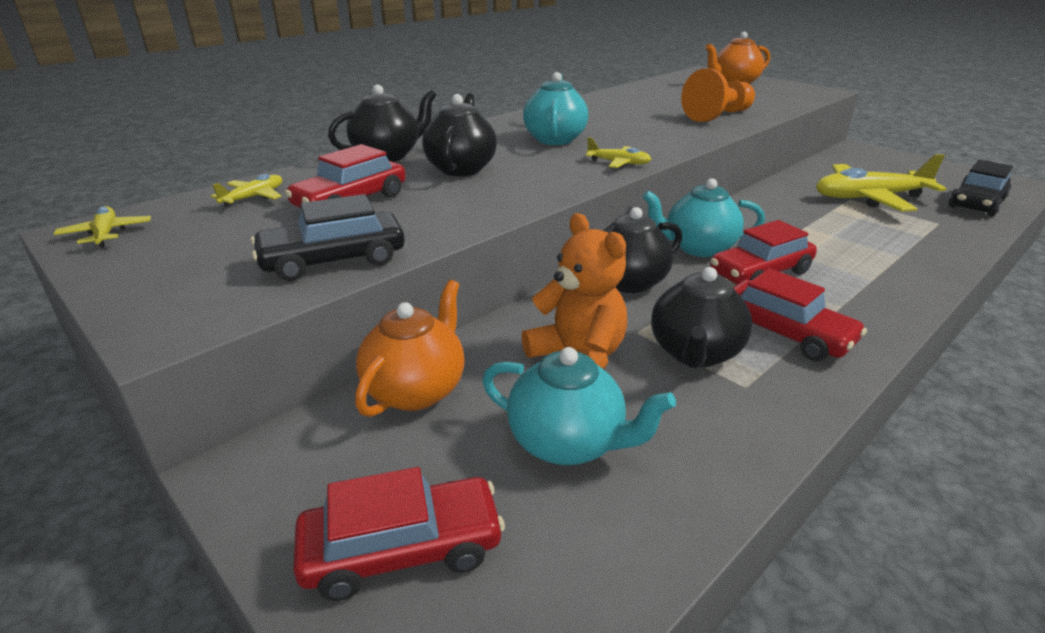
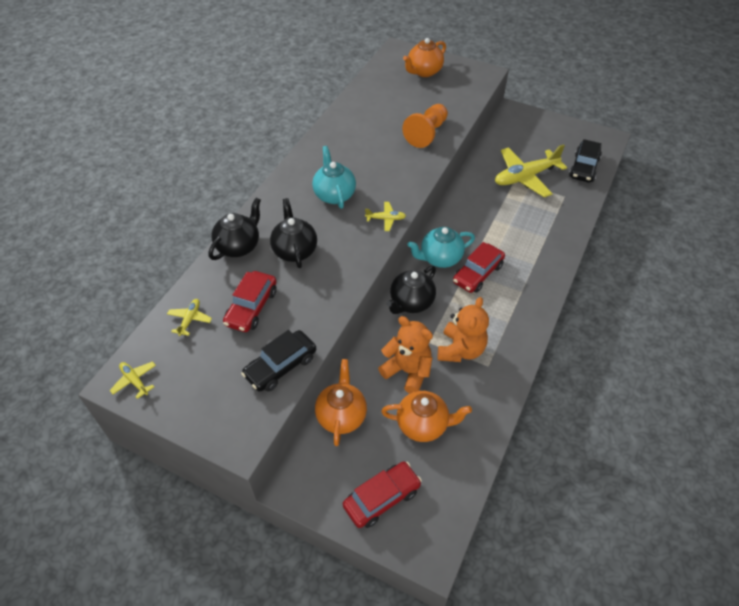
camera: 20 degrees left, 20 degrees up
(568, 443) = (423, 425): turquoise teapot -> orange teapot
(695, 353) = (460, 350): black teapot -> orange teddy bear
(785, 333) = (498, 322): red car -> none

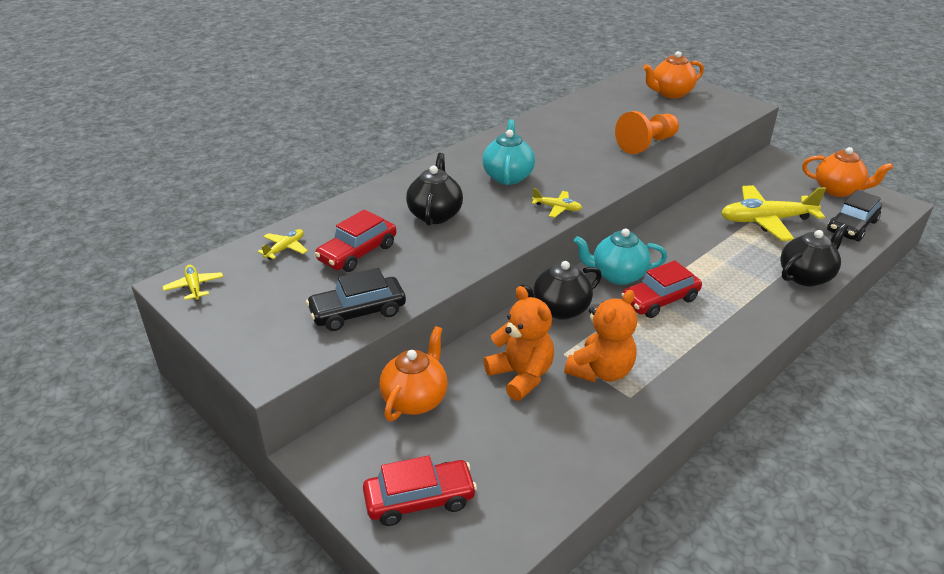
camera: 20 degrees right, 15 degrees down
(239, 246) = (376, 199): black teapot -> black teapot (806, 276)
(423, 425) = (513, 436): orange teapot -> orange teapot (838, 190)

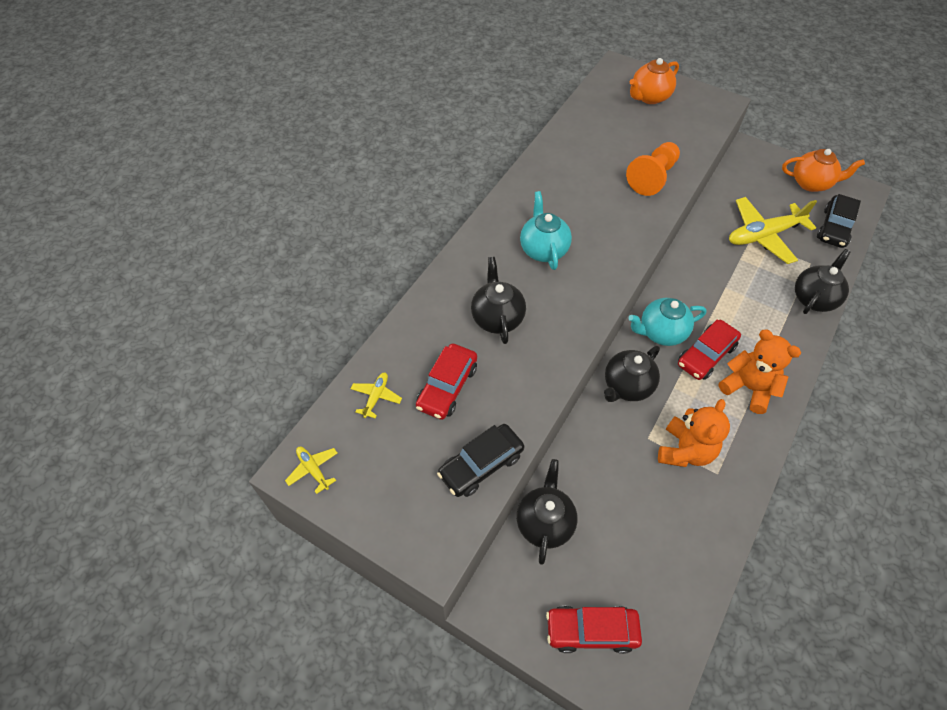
camera: 15 degrees left, 20 degrees up
(415, 399) = (545, 522): orange teapot -> black teapot
(419, 500) = (591, 631): red car -> red car turned 150 degrees counterclockwise
(521, 376) = (622, 473): orange teddy bear -> orange teddy bear (748, 388)
(557, 208) = (604, 285): yellow plane -> none

